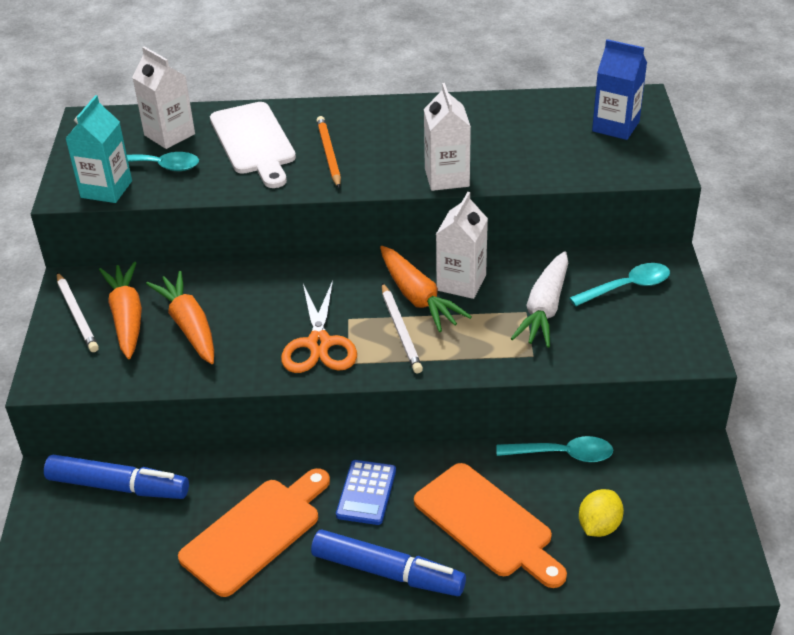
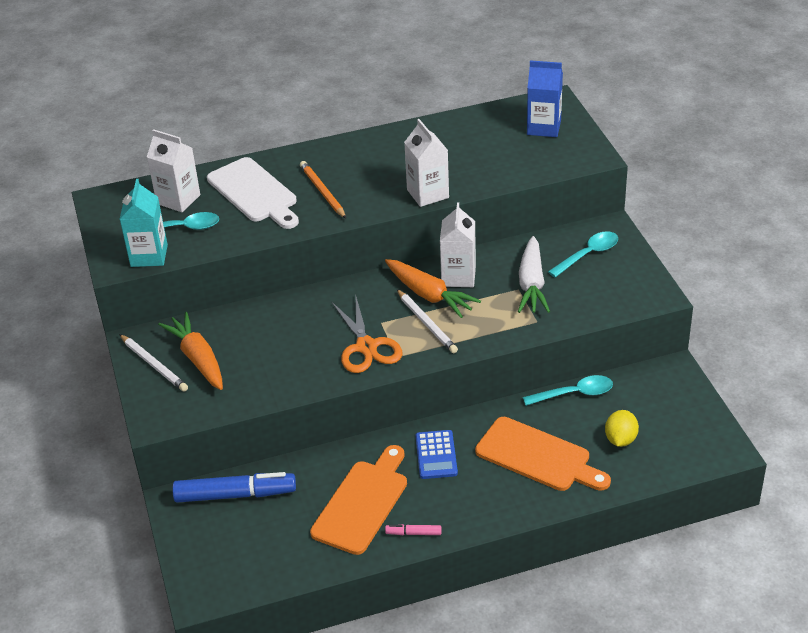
camera: 15 degrees left, 0 degrees up
(189, 326) = (254, 355): orange carrot -> none
(298, 586) = (413, 533): none -> pink marker
(388, 572) = (477, 508): blue marker -> none

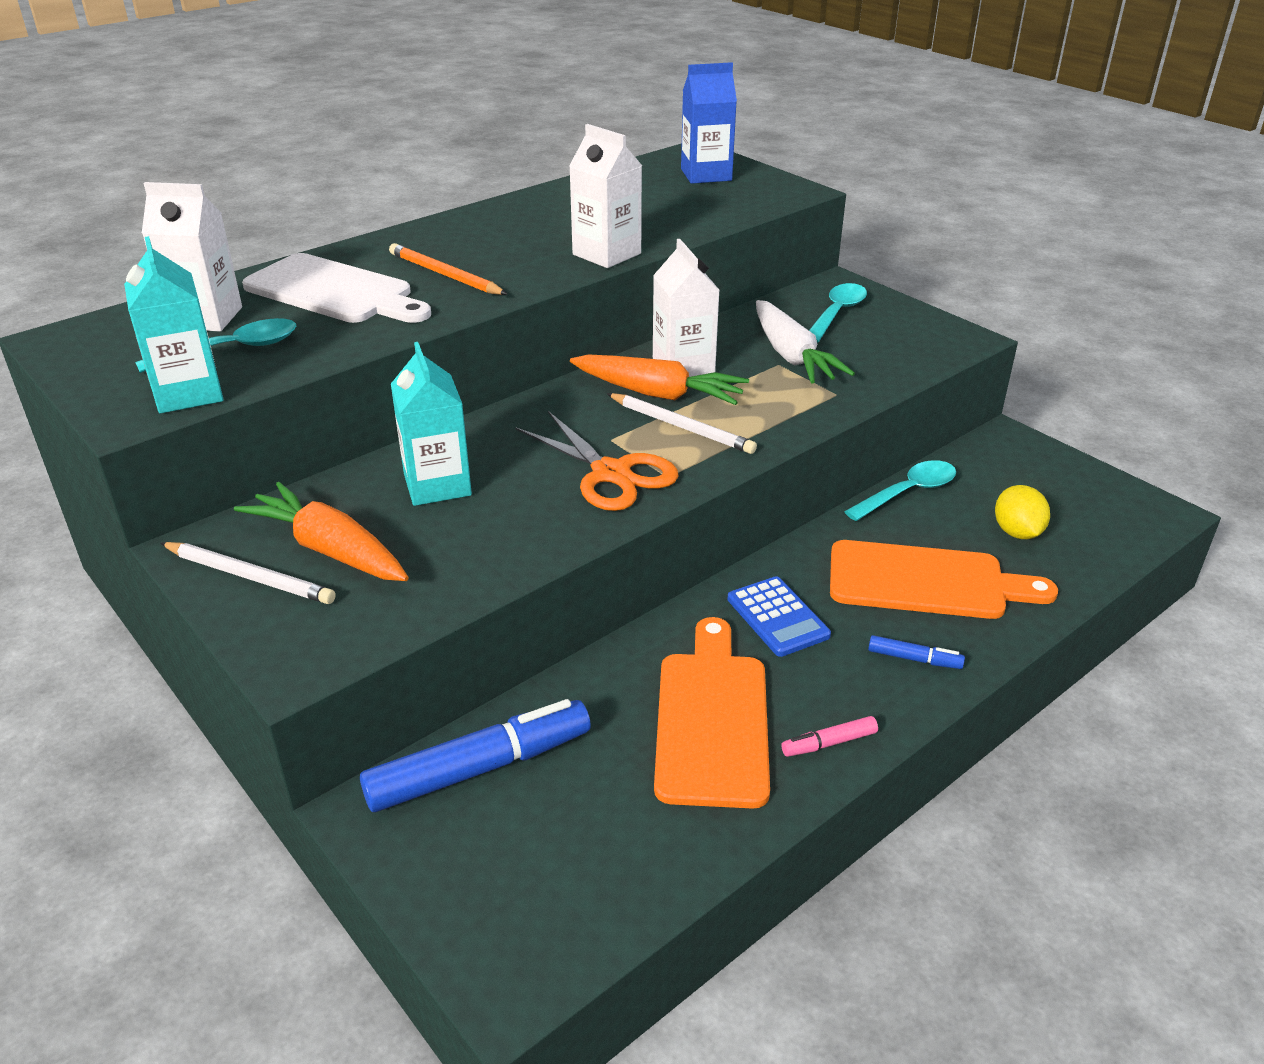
camera: 25 degrees left, 5 degrees down
(270, 331) = (437, 485): none -> turquoise carton
(494, 501) = (914, 659): none -> blue marker

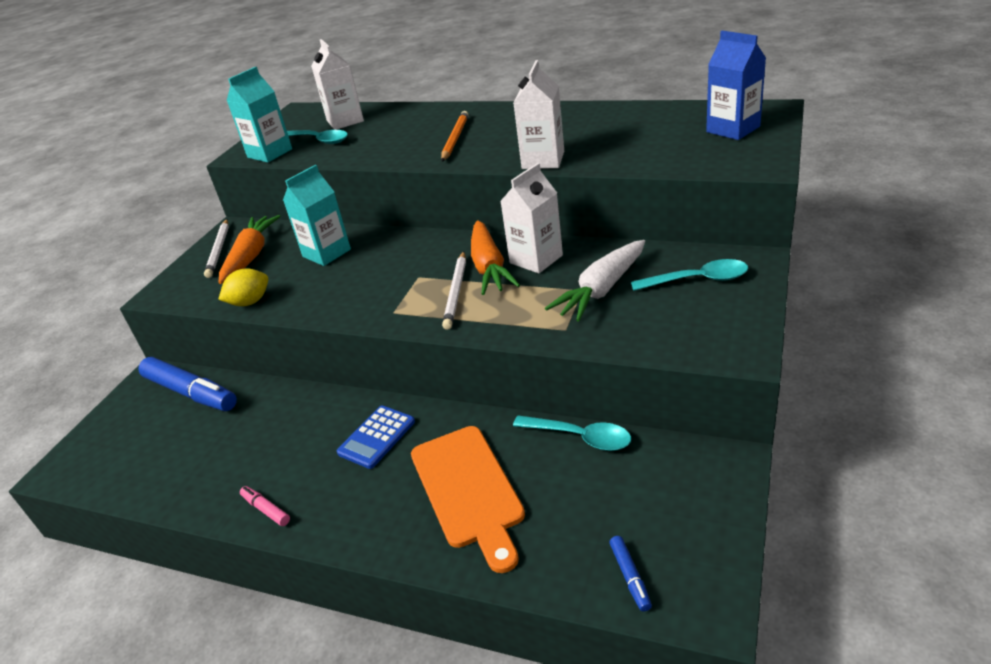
camera: 65 degrees right, 0 degrees up
(334, 292) = (403, 128): white cutting board -> none
(611, 473) = (380, 294): orange scissors -> none
(712, 720) = (264, 453): orange cutting board -> none
(914, 659) = (372, 517): blue marker -> blue marker (630, 577)
(1017, 532) = (580, 518): yellow lemon -> yellow lemon (250, 302)

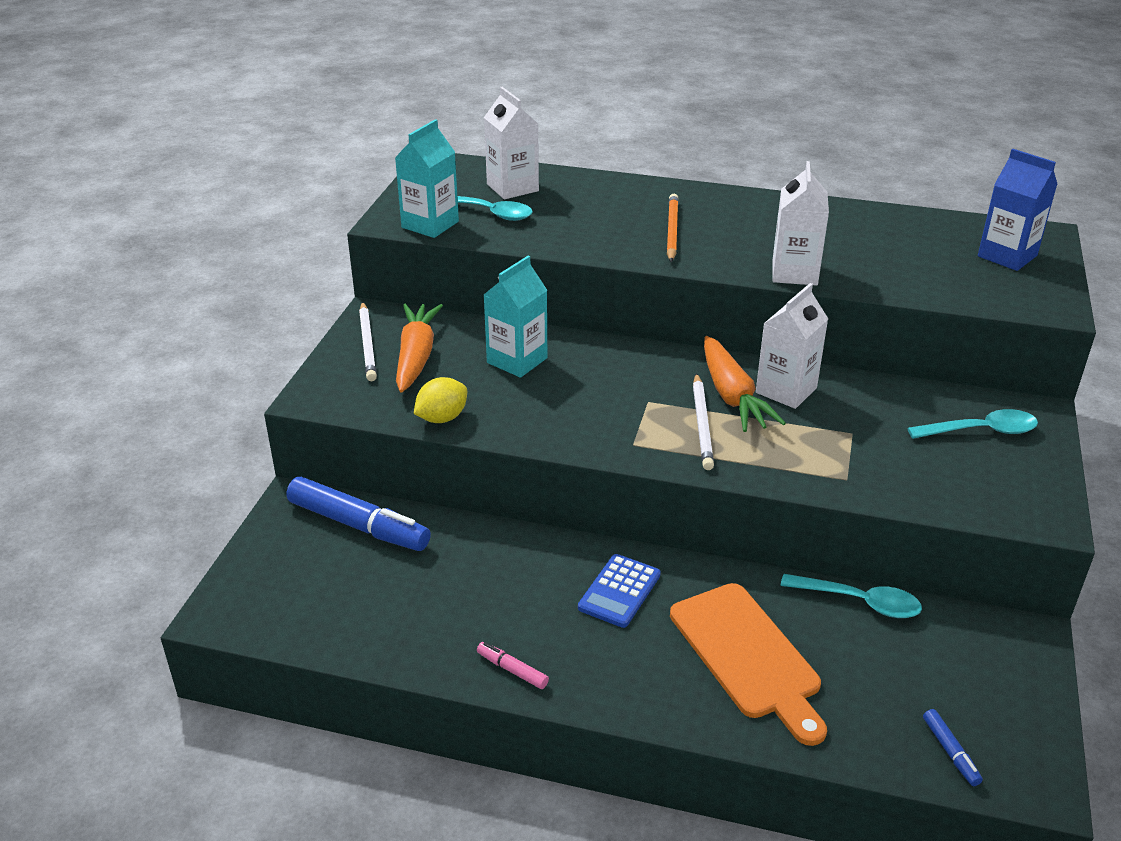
camera: 10 degrees left, 0 degrees up
(601, 289) = (875, 434): white carrot -> none

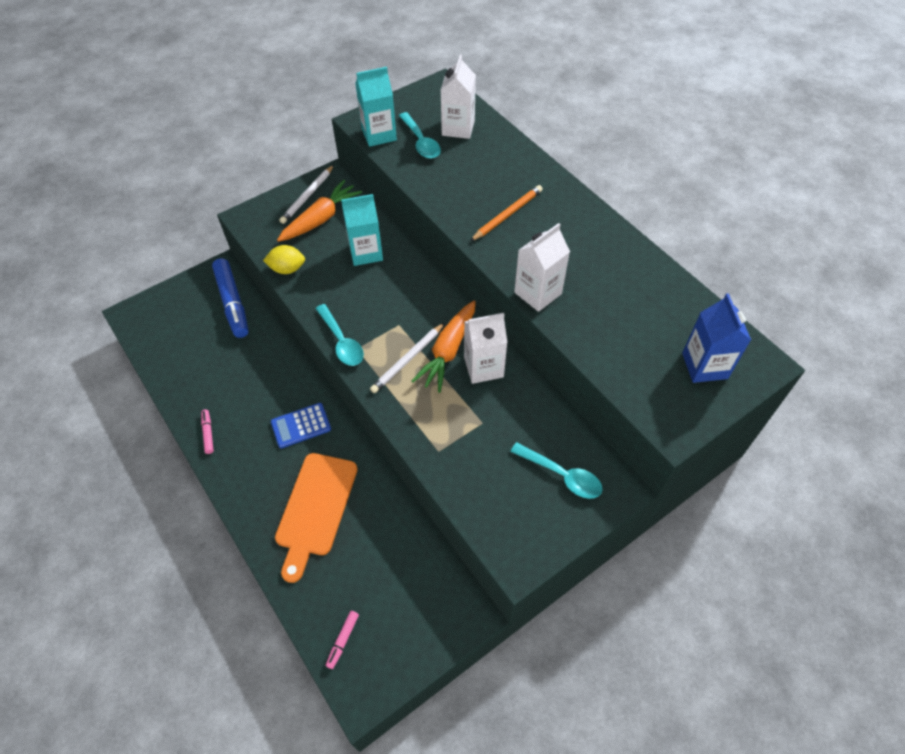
camera: 40 degrees right, 20 degrees up
(859, 602) = (407, 522): turquoise spoon -> turquoise spoon (341, 341)
(950, 752) = (343, 640): blue marker -> pink marker

